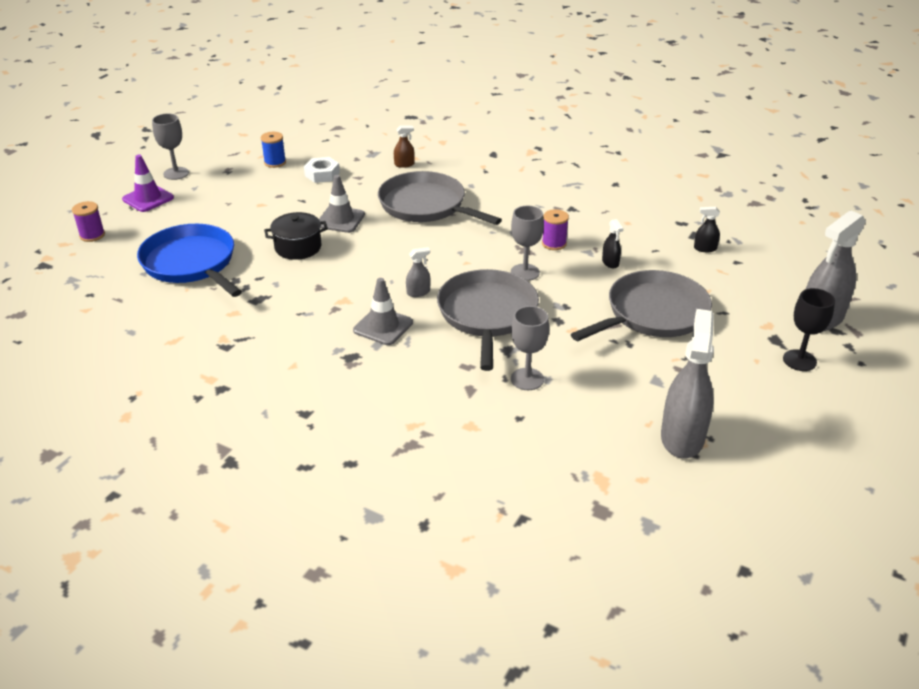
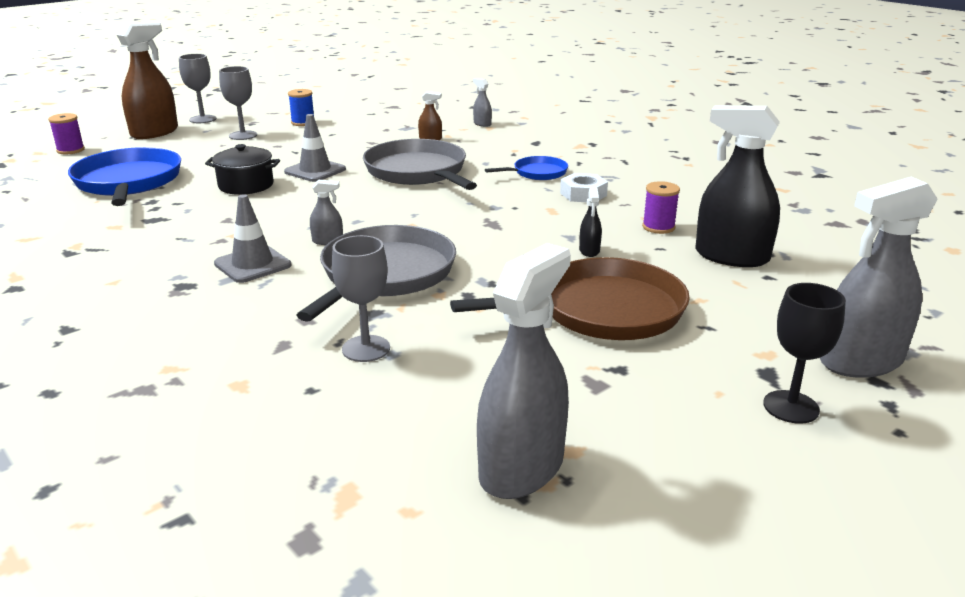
camera: 20 degrees right, 10 degrees down
(148, 198) = (154, 132): purple traffic cone -> brown spray bottle
(322, 174) = (338, 136): white nut -> white nut (583, 194)
(433, 138) = (482, 124): none -> grey spray bottle
(519, 189) = (537, 173): none -> blue pan
(525, 272) = (472, 243): grey goblet -> grey goblet (243, 135)
(554, 243) = (533, 223): purple spool -> purple spool (658, 227)
(653, 313) = (602, 310): grey pan -> brown pan
(705, 248) = (731, 256): black spray bottle -> black spray bottle, size x2.29

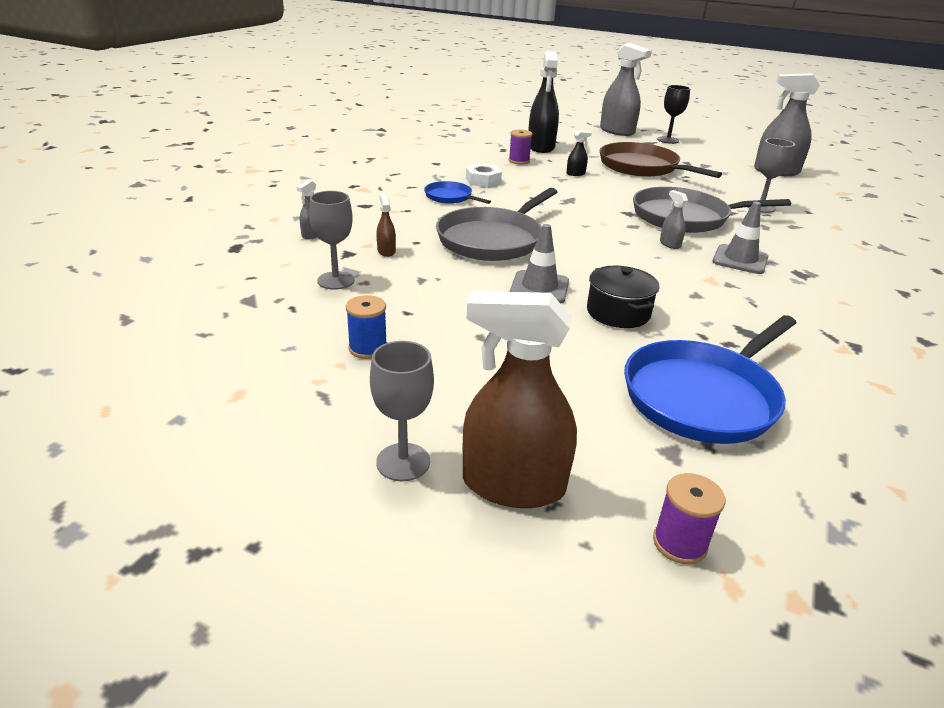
camera: 115 degrees left, 5 degrees up
(243, 135) = (461, 379): grey goblet -> grey goblet (336, 280)

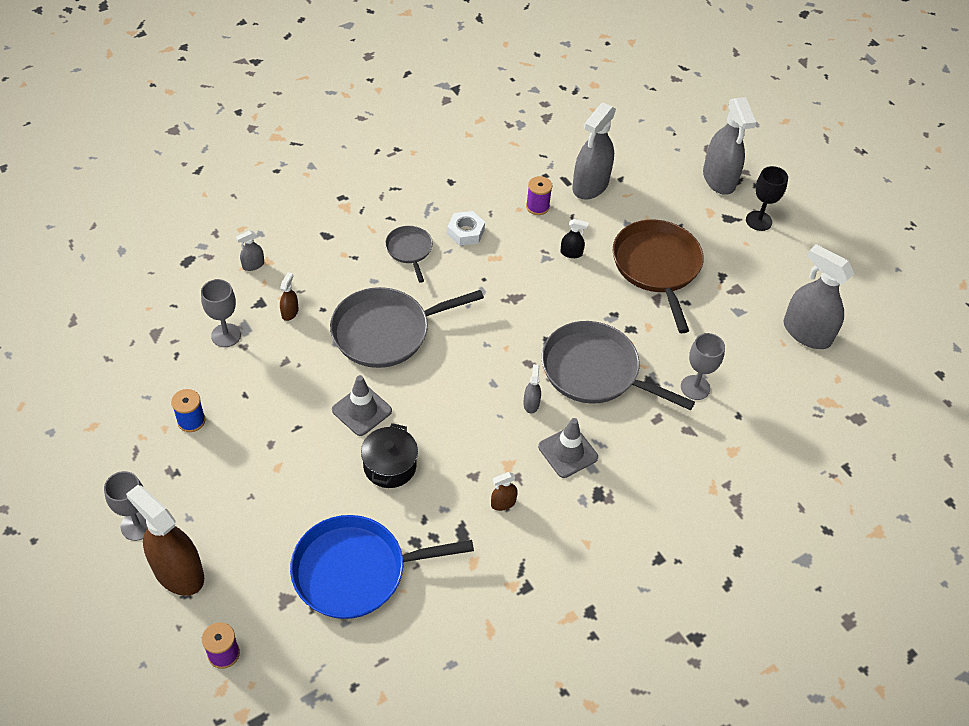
camera: 30 degrees right, 20 degrees up
(450, 197) = (409, 250): blue pan -> grey pan
(541, 147) = (590, 185): black spray bottle -> grey spray bottle
(746, 302) = (503, 503): none -> brown spray bottle

